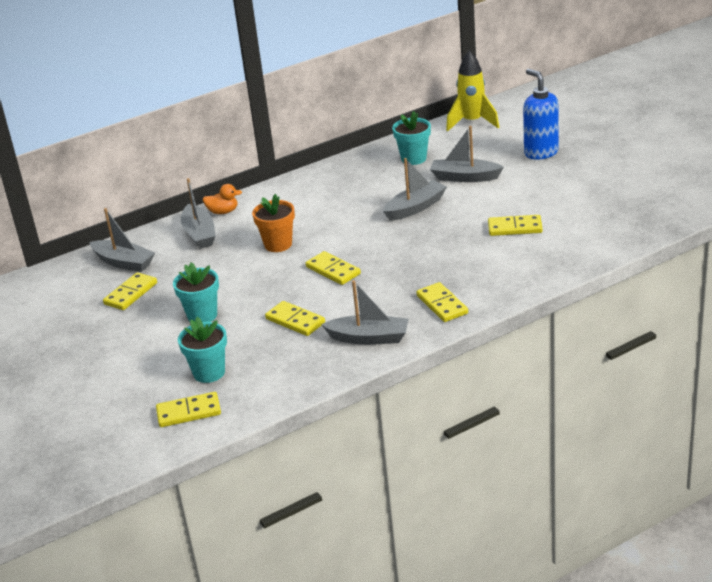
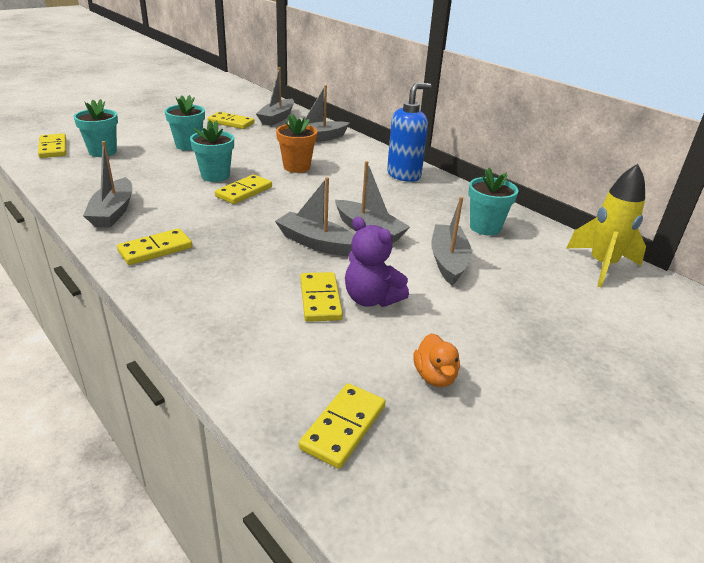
camera: 75 degrees right, 0 degrees up
(223, 212) = (355, 144): orange duck -> orange duck (435, 376)
(292, 290) = (215, 176): none -> turquoise flower pot
(295, 321) = (162, 179): yellow domino -> yellow domino (343, 427)
(435, 231) = (316, 243): none -> grey boat
(514, 209) = (371, 299): none -> purple teddy bear
(541, 152) = (541, 324): blue soap dispenser -> blue soap dispenser (404, 175)

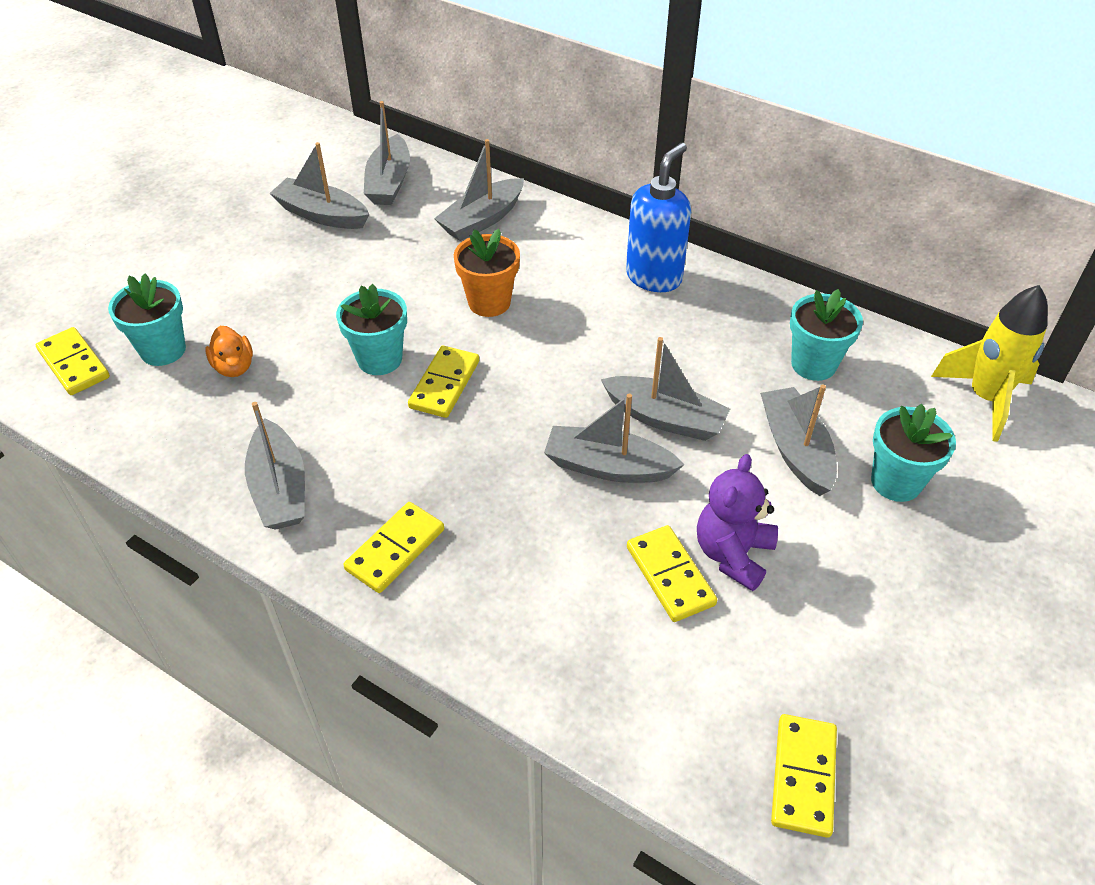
camera: 15 degrees left, 15 degrees up
(188, 145) = (291, 295): turquoise flower pot -> turquoise flower pot (896, 482)
(231, 123) = (322, 215): yellow domino -> grey boat
(371, 299) = (733, 554): purple teddy bear -> purple teddy bear turned 90 degrees clockwise
(435, 376) = (867, 663): orange duck -> orange duck (234, 367)

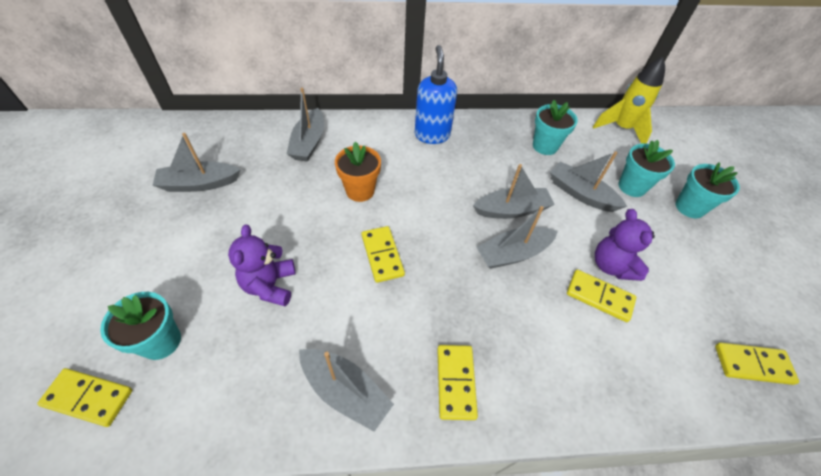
camera: 40 degrees left, 5 degrees up
(234, 367) = (231, 322): orange duck -> none
(300, 352) = (270, 285): none -> purple teddy bear
(379, 359) = (328, 261): turquoise flower pot -> turquoise flower pot (689, 207)
(389, 182) = (227, 143): grey boat -> none
(803, 776) = (752, 364): yellow domino -> yellow domino turned 60 degrees counterclockwise

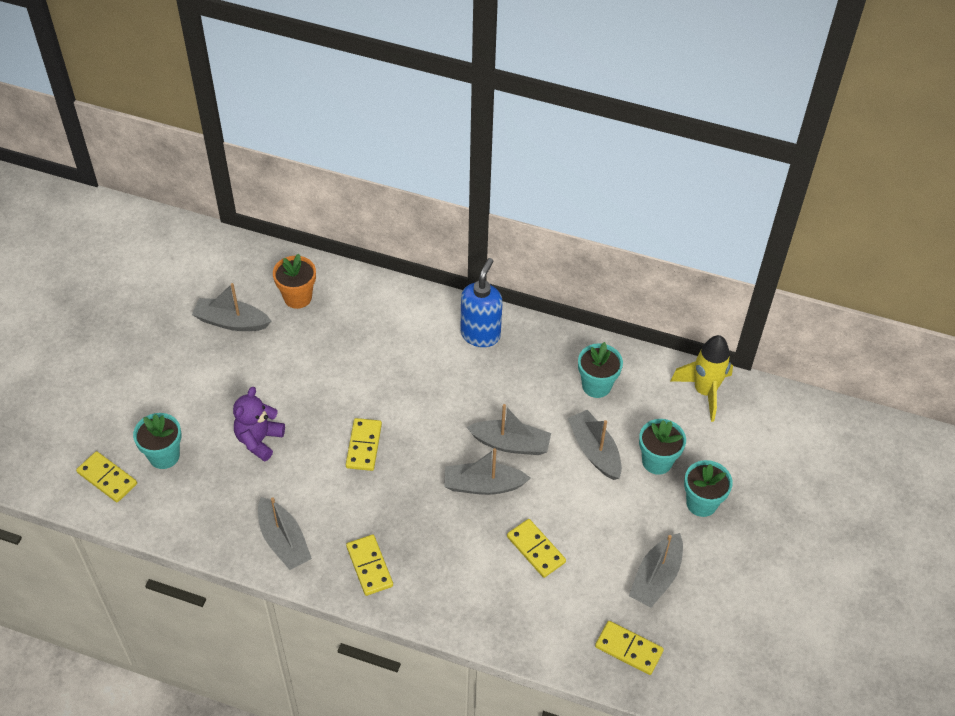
camera: 25 degrees right, 0 degrees up
(309, 143) = (349, 306): grey boat -> grey boat (656, 577)
(360, 191) = (374, 376): orange flower pot -> orange flower pot (297, 297)
(455, 382) = (369, 566): yellow domino -> yellow domino turned 45 degrees counterclockwise
(611, 266) = (569, 528): purple teddy bear -> none

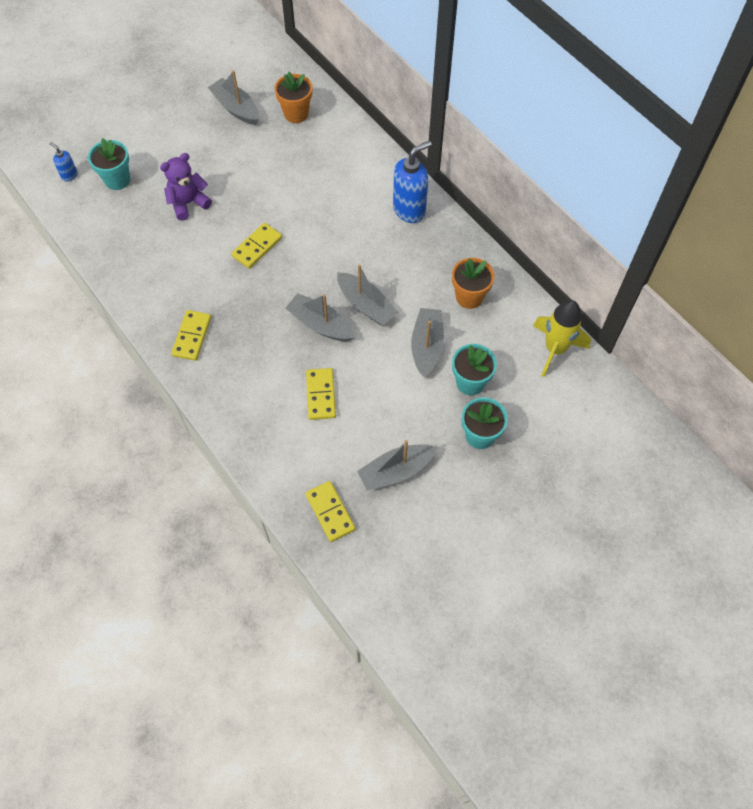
camera: 35 degrees right, 10 degrees up
(107, 478) = (69, 175): yellow domino -> blue soap dispenser
(283, 541) = (148, 284): grey boat -> none
(596, 385) = (469, 297): turquoise flower pot -> orange flower pot

